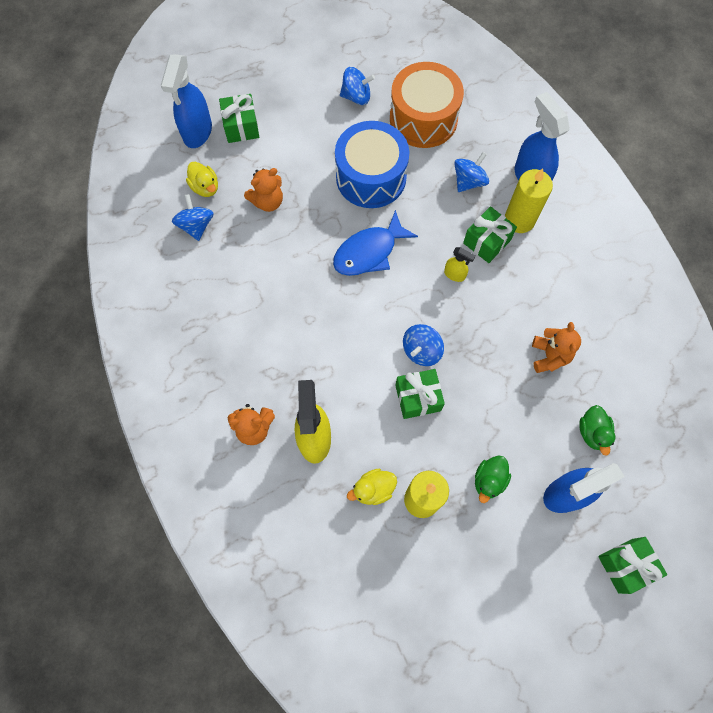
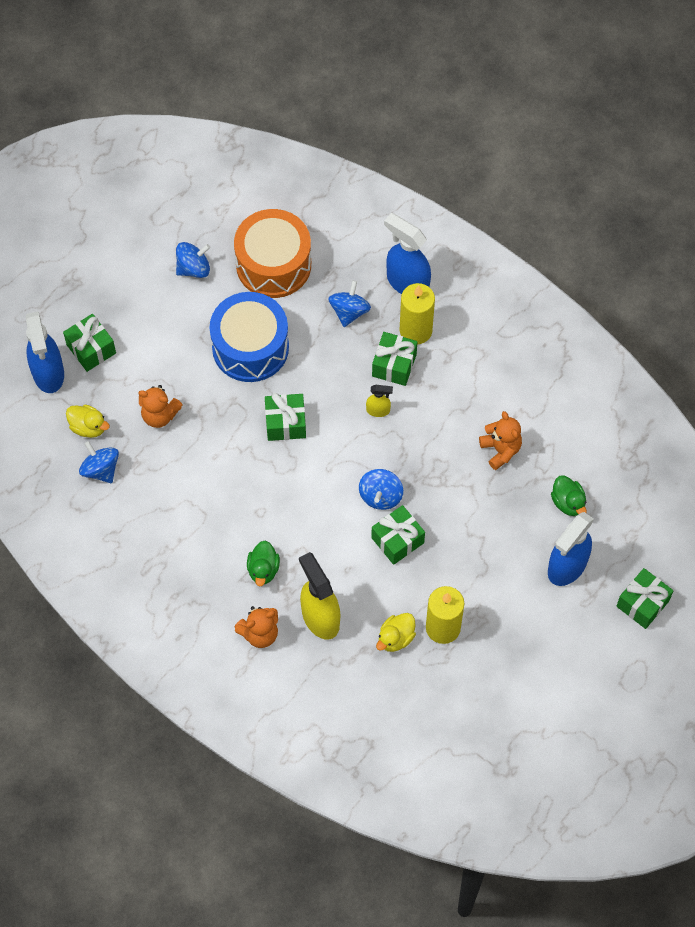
camera: 25 degrees left, 5 degrees down
(268, 201) = (159, 415): orange teddy bear -> orange teddy bear turned 75 degrees clockwise
(369, 252) = (285, 423): blue fish -> green gift
(489, 480) = (495, 584): green duck -> green duck (263, 569)

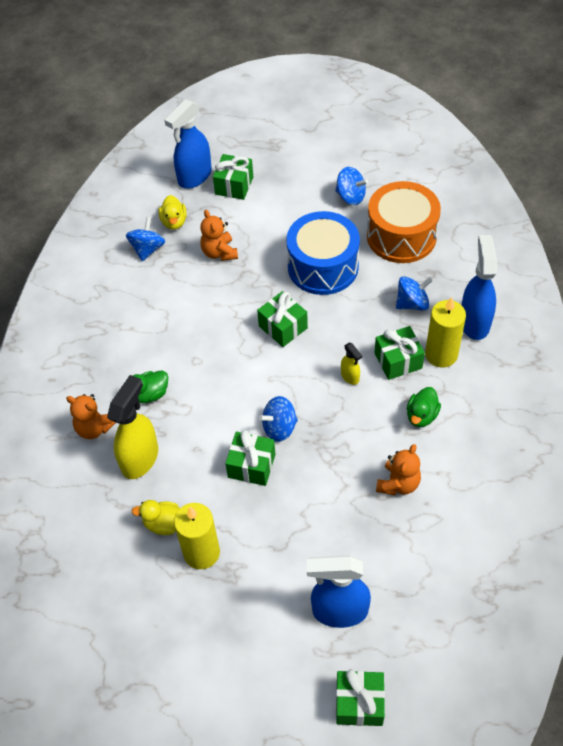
camera: 55 degrees right, 10 degrees down
(568, 502) = (399, 569): green duck -> green duck (421, 416)

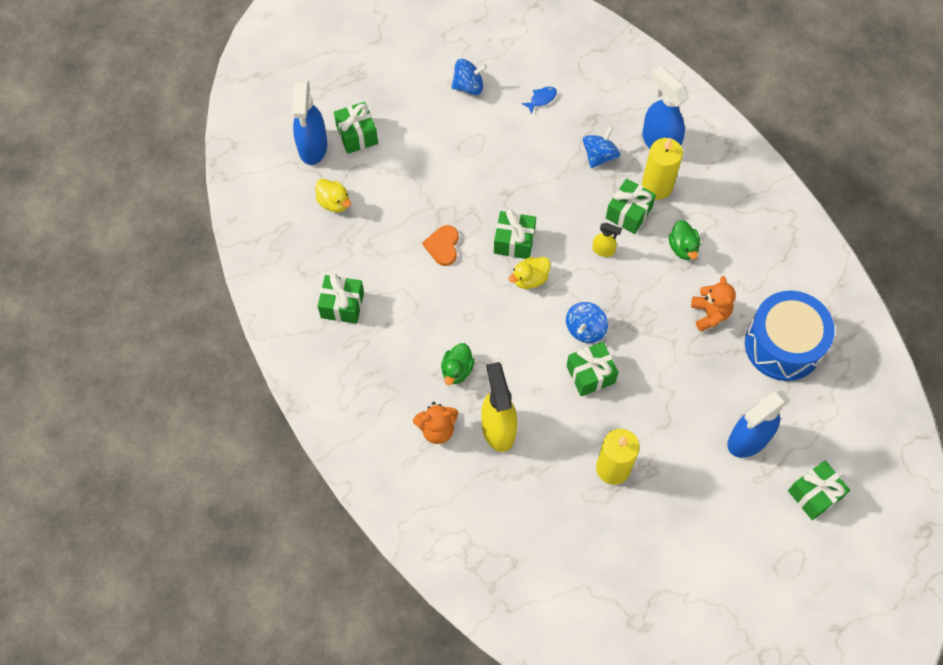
camera: 40 degrees left, 10 degrees up
(112, 295) = (342, 305): none -> green gift
(147, 249) = (334, 243): blue spinning top -> none
(164, 524) = (565, 466): yellow duck -> yellow duck (530, 279)
(219, 252) = (401, 207): orange teddy bear -> none
(224, 298) = (443, 246): none -> orange heart
(323, 266) = (500, 166): blue drum -> blue drum (783, 345)
(401, 236) = (541, 99): orange drum -> blue fish

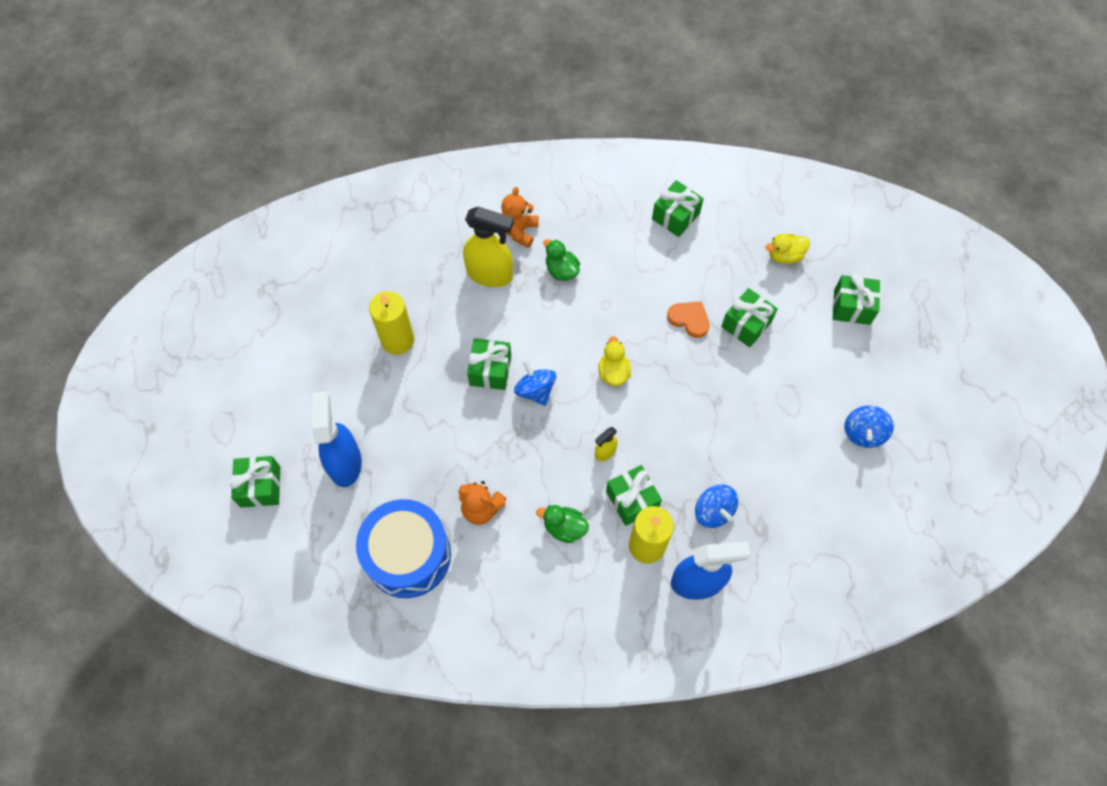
camera: 120 degrees right, 0 degrees up
(312, 147) = (855, 265): blue spray bottle -> none
(514, 241) = (660, 380): green gift -> green gift (746, 324)
(541, 99) = (812, 494): blue fish -> none

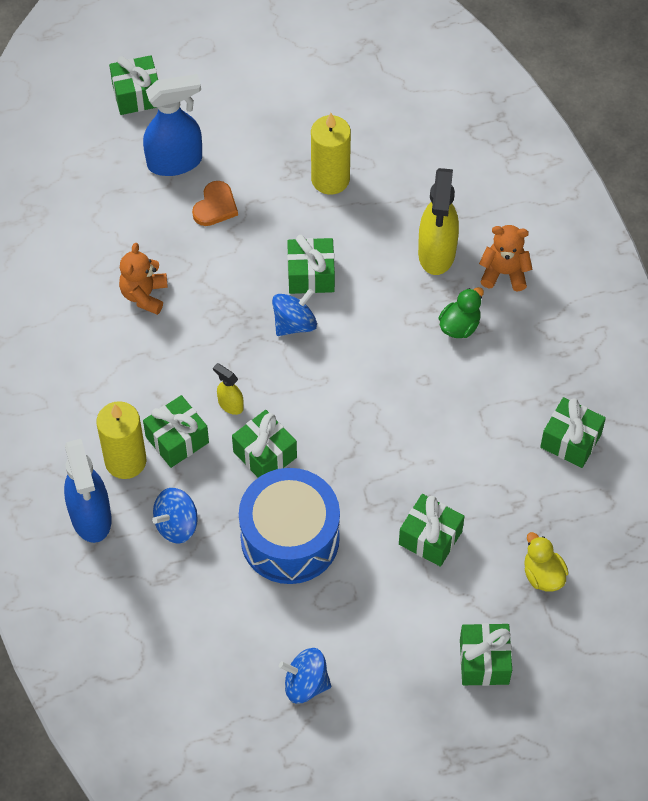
camera: 80 degrees right, 5 degrees down
(408, 555) = (82, 238): blue drum -> blue drum (290, 538)
(564, 528) = (134, 377): green duck -> none
(613, 372) = (333, 399): yellow duck -> none
(656, 432) = (265, 454): none -> green gift
(689, 319) = (423, 473): orange heart -> orange heart (215, 206)

